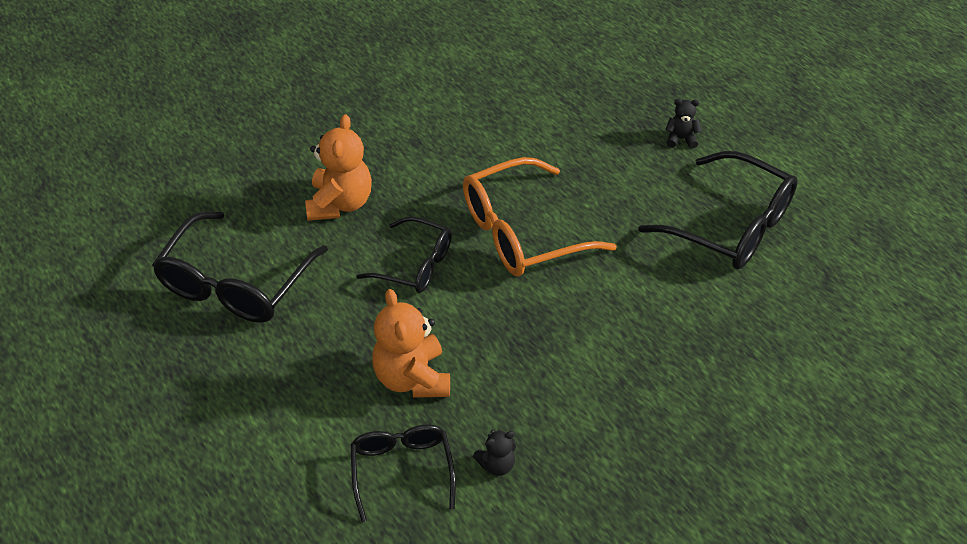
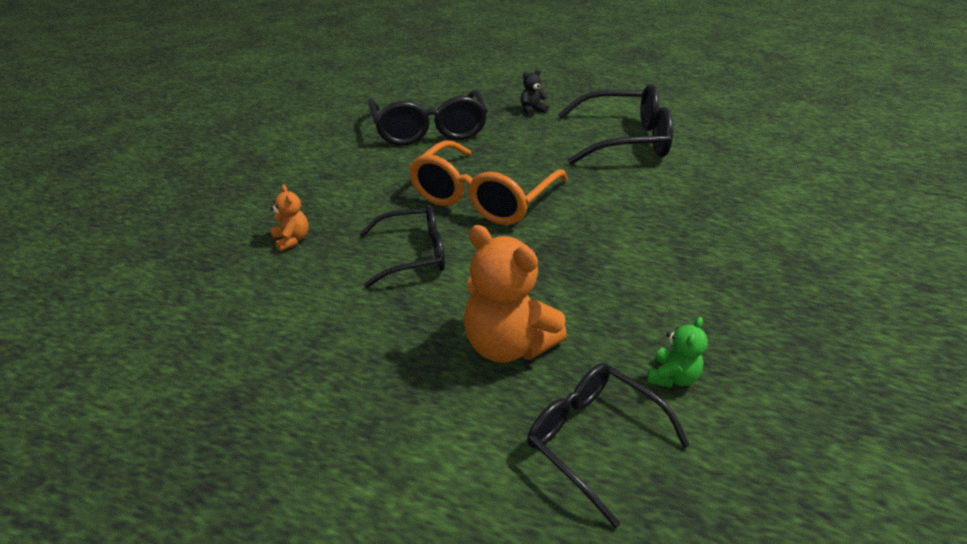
camera: 35 degrees left, 10 degrees down
(235, 284) = (223, 354): black glasses -> black glasses (429, 130)
(340, 204) = (292, 240): orange teddy bear -> orange teddy bear, size x0.50
(496, 465) = (672, 377): black teddy bear -> green teddy bear

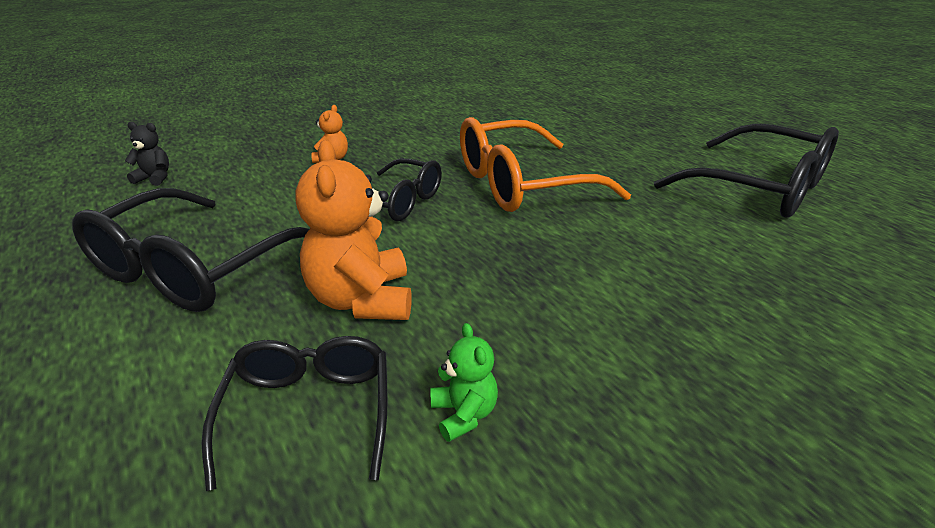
camera: 40 degrees right, 5 degrees down
(429, 130) = (554, 120): black glasses -> black glasses (192, 269)
(532, 111) = (685, 133): black teddy bear -> black teddy bear (154, 178)
(672, 377) = (464, 414): green teddy bear -> green teddy bear turned 90 degrees counterclockwise

